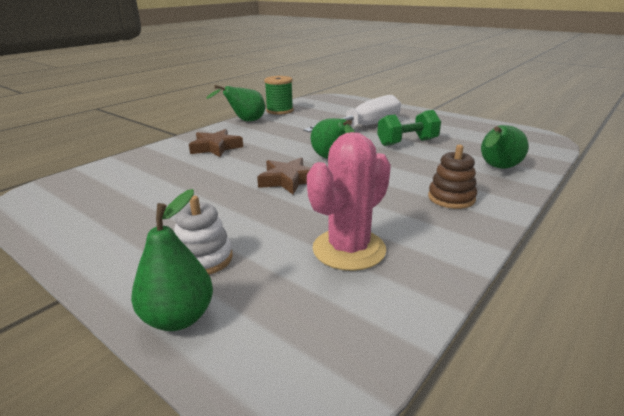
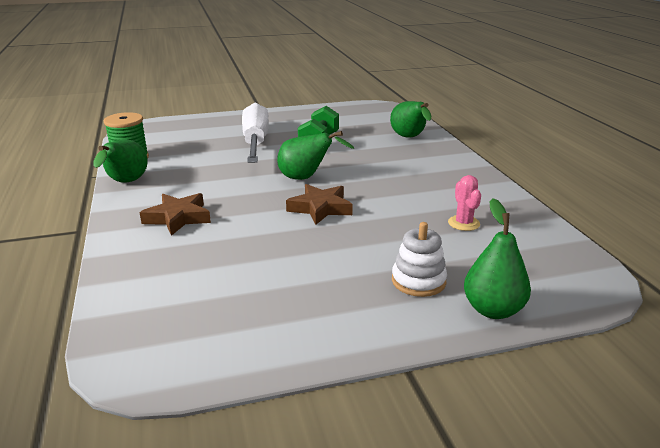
camera: 55 degrees left, 0 degrees up
(349, 249) = (463, 223): pink cactus -> pink cactus, size x0.52
(451, 198) = (433, 167): brown stacking toy -> none

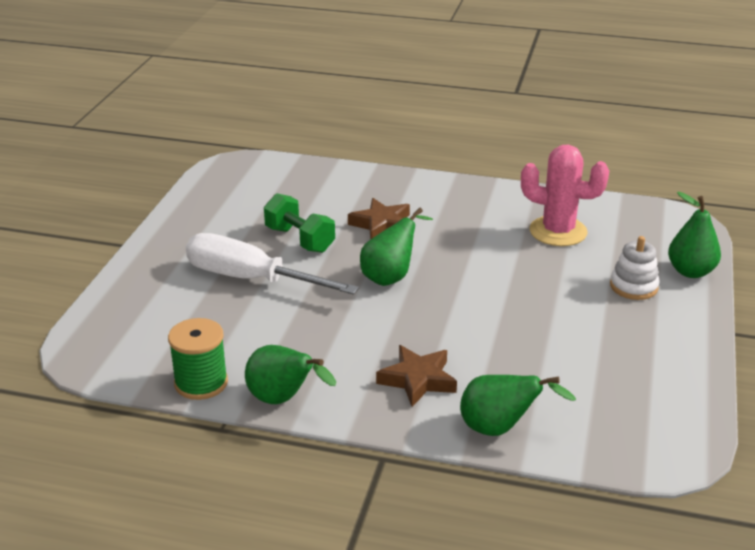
camera: 60 degrees left, 5 degrees up
(320, 208) = (469, 290): brown star -> brown star (382, 225)
(409, 138) = (347, 185): green pear -> green pear (500, 429)
(463, 223) = (558, 231): pink cactus -> pink cactus, size x1.91

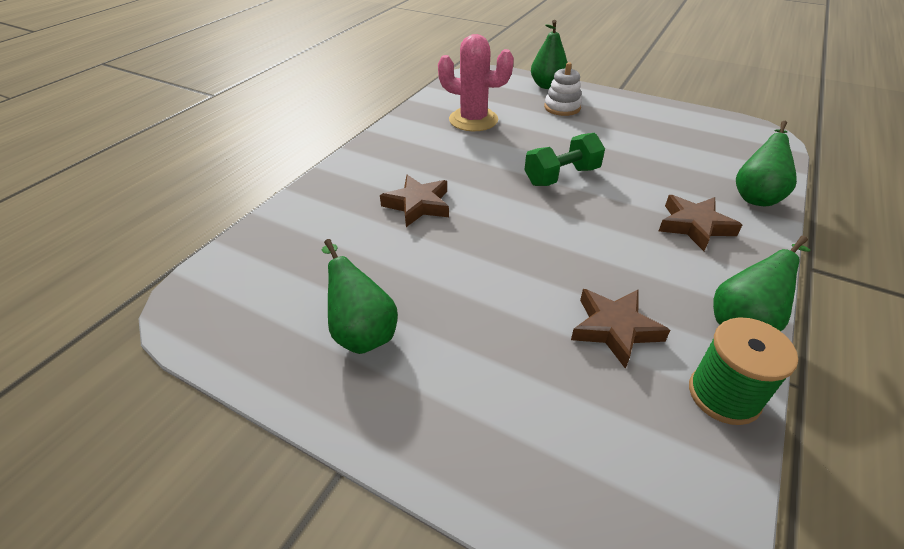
camera: 75 degrees left, 10 degrees up
(250, 279) = (496, 321): white screwdriver -> none
(257, 332) = (614, 329): none -> brown star
(299, 239) = (421, 267): green dumbbell -> green dumbbell (561, 176)
(391, 277) = (519, 214): green pear -> green pear (362, 332)
(558, 231) = (473, 120): pink cactus -> pink cactus turned 75 degrees clockwise

